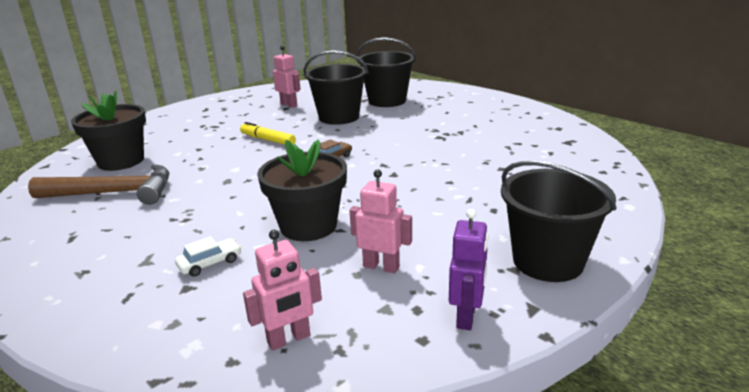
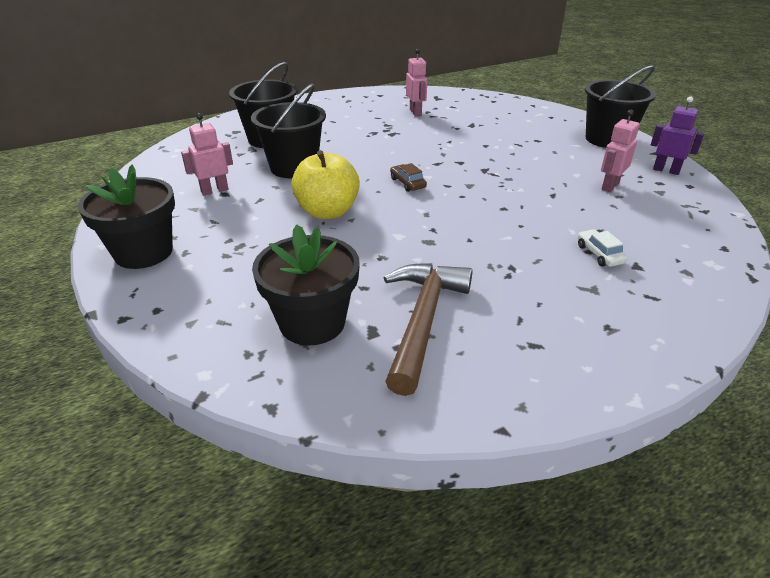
camera: 75 degrees left, 10 degrees up
(268, 140) = (327, 212): yellow marker -> yellow apple
(289, 339) = (697, 226): pink robot -> pink robot (415, 112)
(308, 226) = (543, 206): black flower pot -> black flower pot (143, 252)

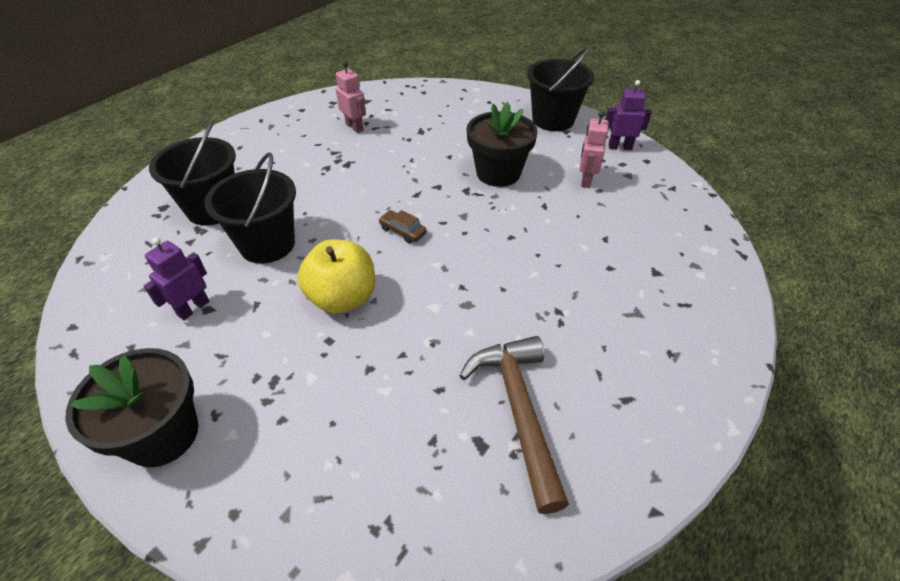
camera: 25 degrees left, 10 degrees up
(214, 190) = (193, 308): pink robot -> purple robot
(312, 323) = (416, 458): black flower pot -> black flower pot (498, 173)
(599, 254) = (620, 268): white car -> none

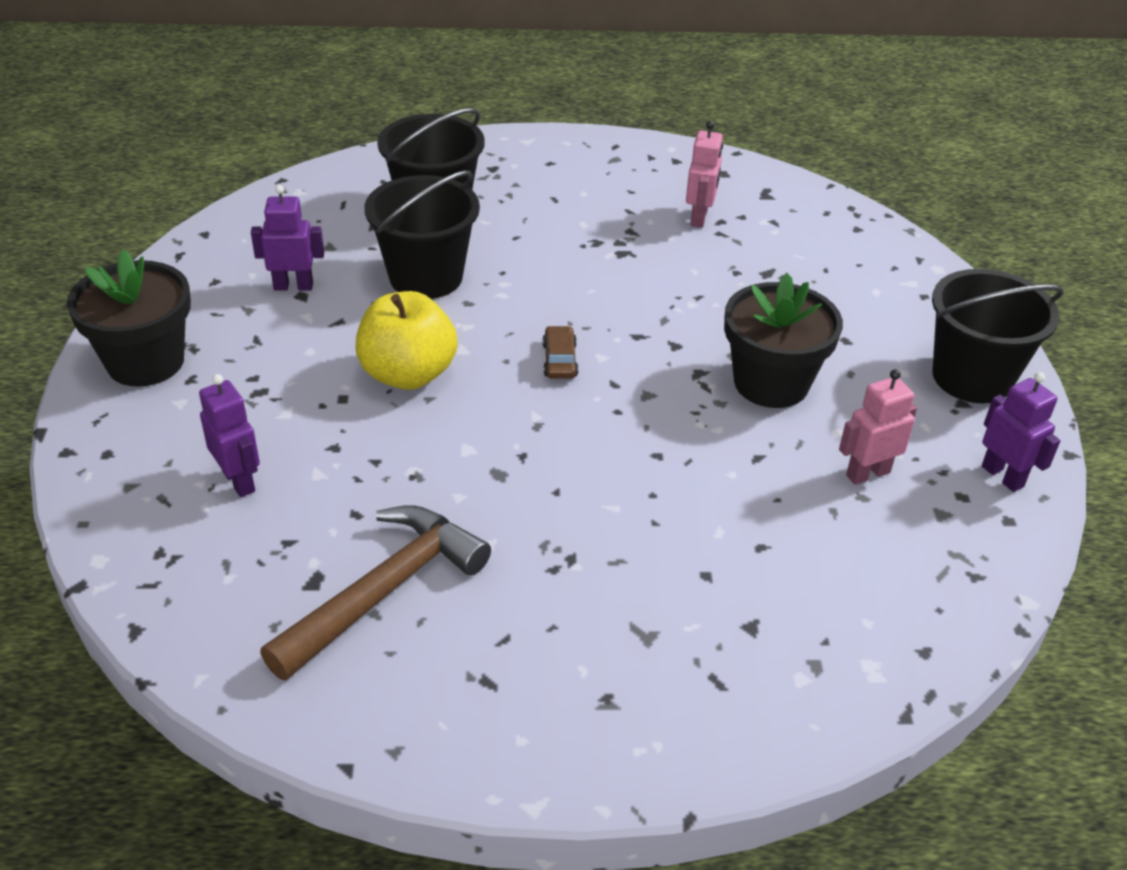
camera: 50 degrees right, 5 degrees down
(349, 439) = (239, 481): none -> purple robot

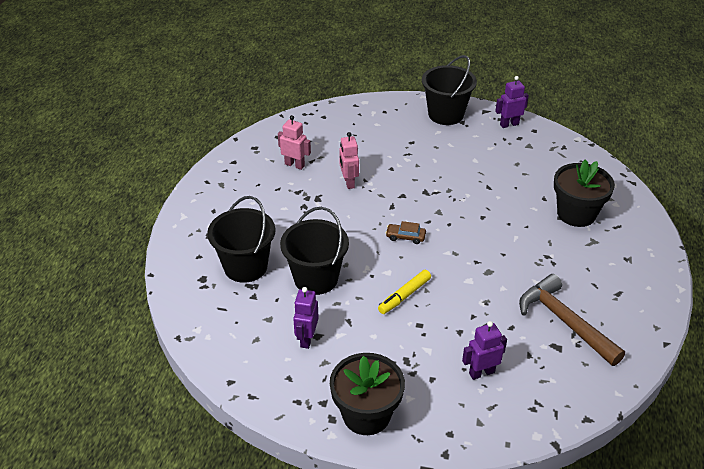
camera: 75 degrees left, 0 degrees up
(408, 374) = (404, 296): yellow apple -> yellow marker
(771, 383) = (438, 171): black flower pot -> black flower pot (576, 214)
(867, 473) = (503, 158): pink robot -> pink robot (348, 182)

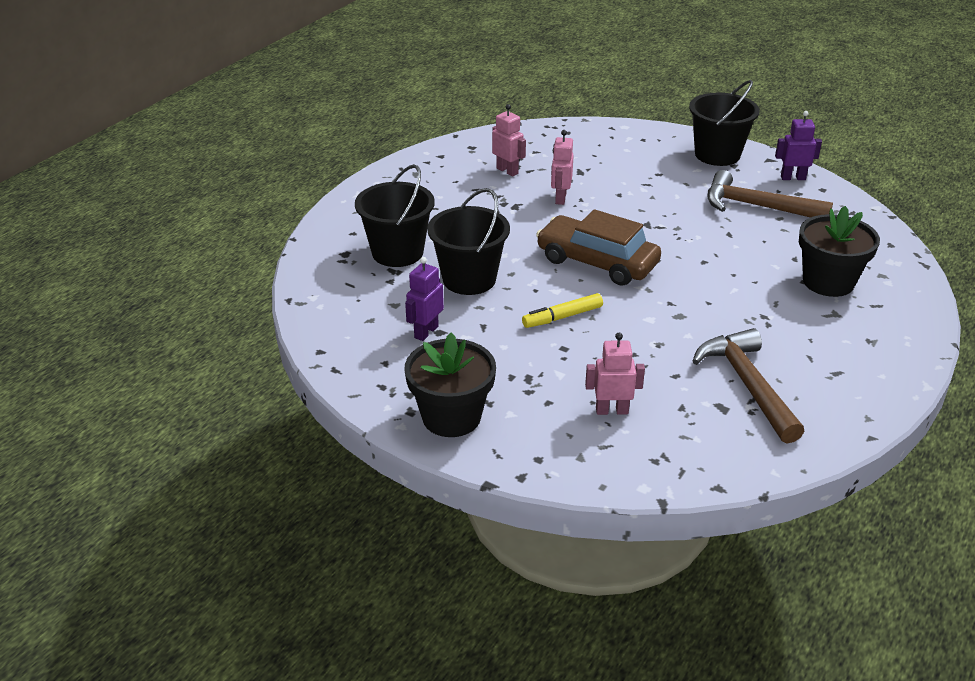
camera: 20 degrees right, 5 degrees down
(405, 237) = (597, 262): brown car -> brown car, size x2.47
(481, 372) = (612, 410): purple robot -> pink robot
(496, 157) = (757, 206): none -> brown hammer

